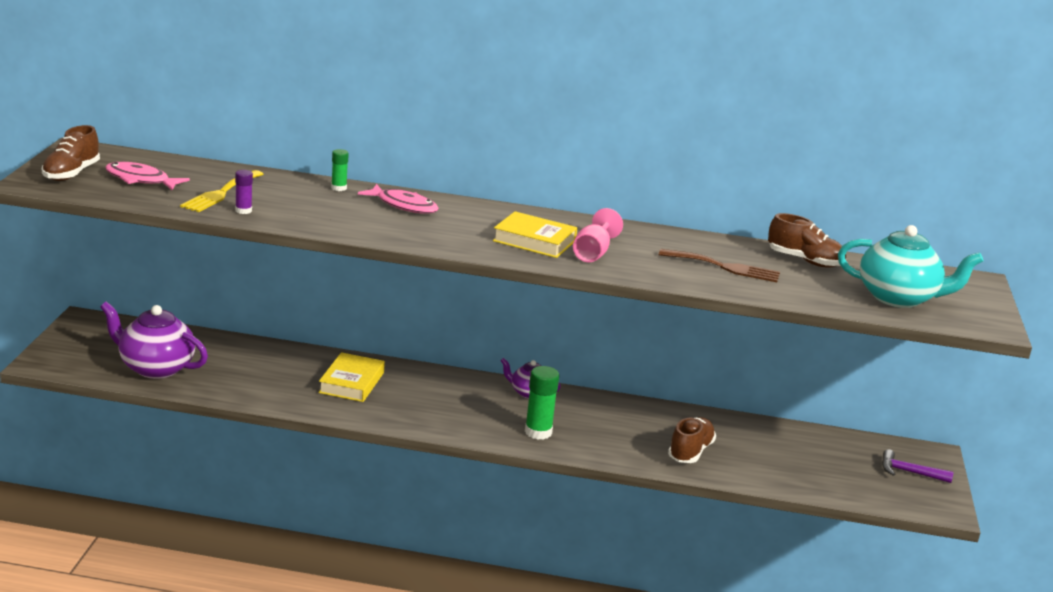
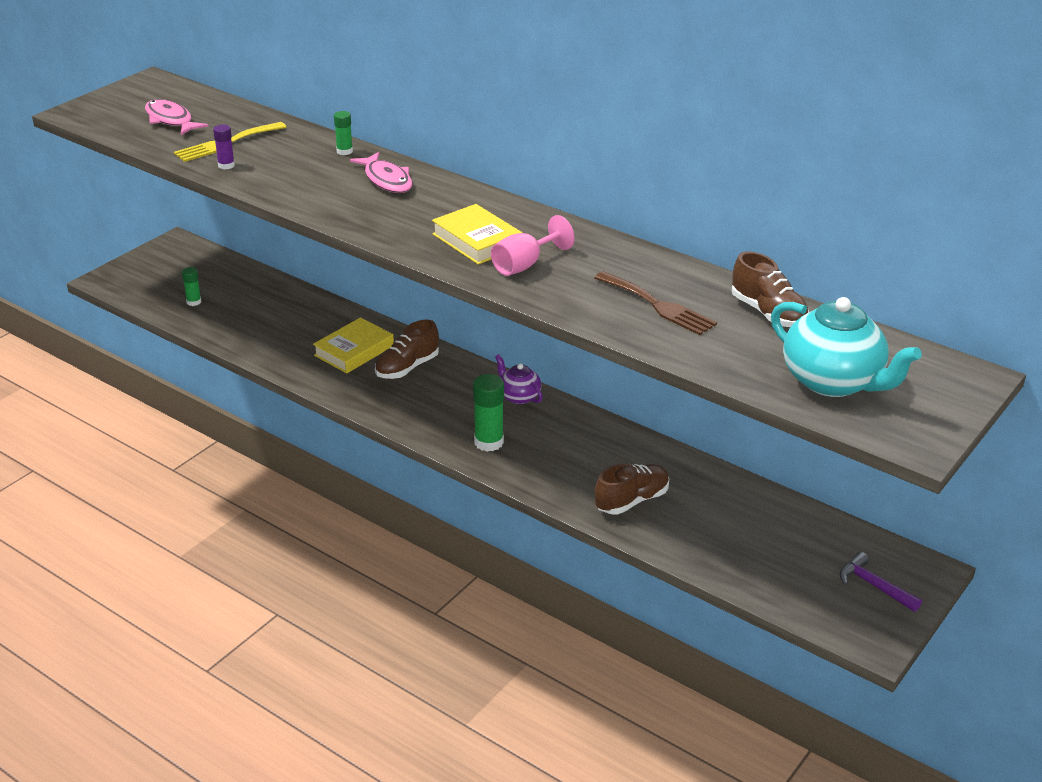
camera: 30 degrees right, 10 degrees up
(71, 174) = (118, 106): brown shoe -> brown shoe (407, 367)
(155, 368) = (194, 302): purple teapot -> green glue stick

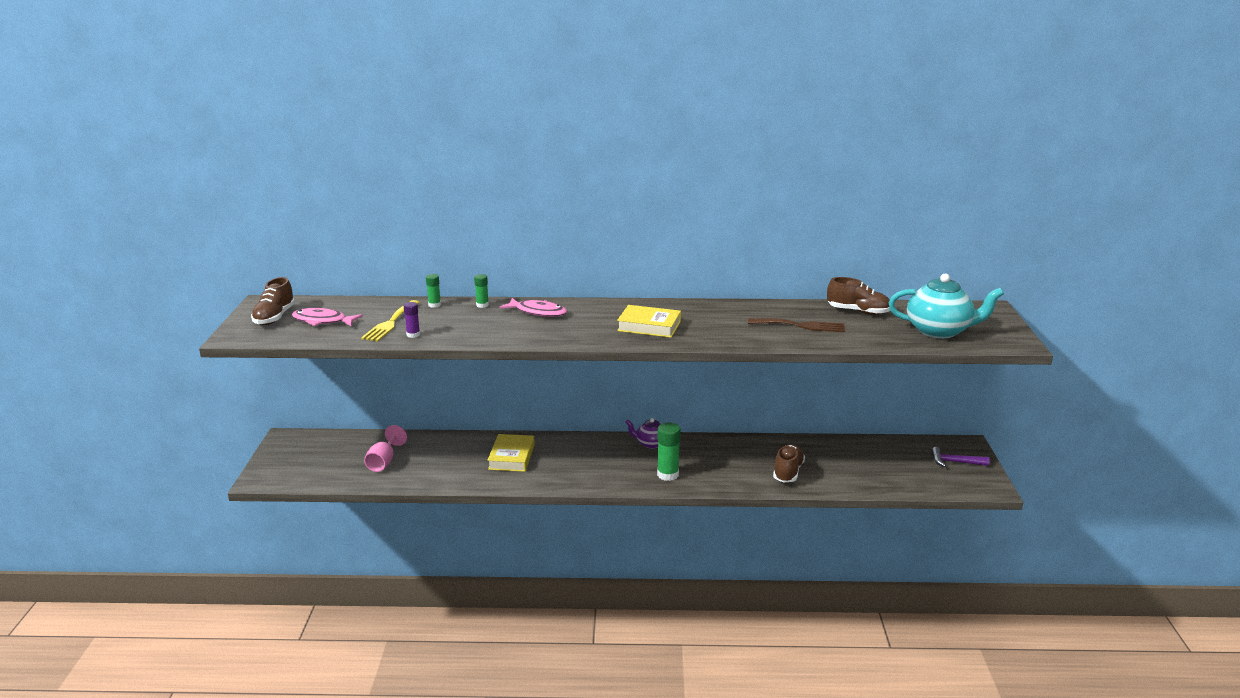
camera: 35 degrees left, 10 degrees down
(194, 302) = (353, 469): green glue stick -> green glue stick (434, 305)
(407, 367) = (560, 454): brown shoe -> brown shoe (274, 317)
(524, 265) = (697, 329): pink goblet -> pink goblet (384, 462)

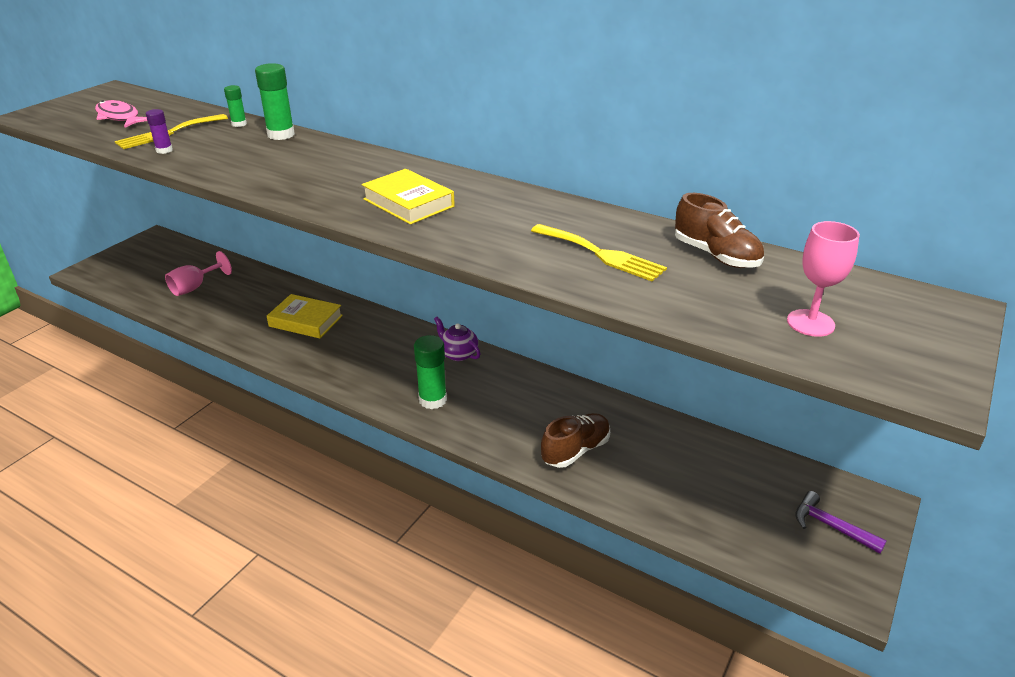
camera: 30 degrees right, 10 degrees up
(274, 317) = (91, 105): brown shoe -> none
(482, 305) = (281, 135): green glue stick -> green glue stick, size x1.76
(511, 457) = (306, 321): yellow book -> yellow book turned 75 degrees clockwise
(538, 312) = (320, 156): pink fish -> none
(801, 326) = (601, 254): brown fork -> yellow fork
(939, 331) = (810, 323): turquoise teapot -> pink goblet

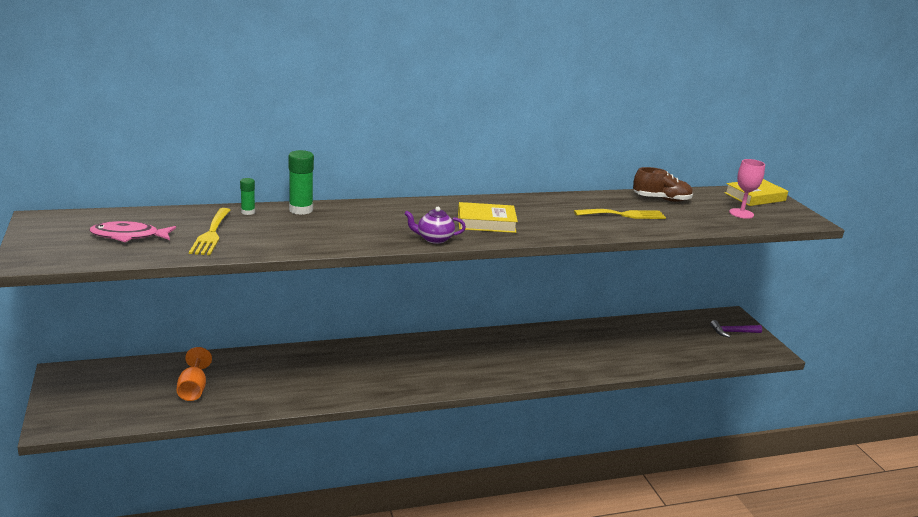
camera: 50 degrees left, 10 degrees down
(164, 150) = (246, 245): purple glue stick -> none
(195, 287) = (193, 389): pink goblet -> orange goblet
(306, 321) = (331, 369): yellow book -> yellow book (755, 197)
(432, 400) = (496, 371): green glue stick -> none
(458, 354) = (462, 341): purple teapot -> purple teapot (434, 239)
(575, 450) = (602, 356): brown shoe -> none

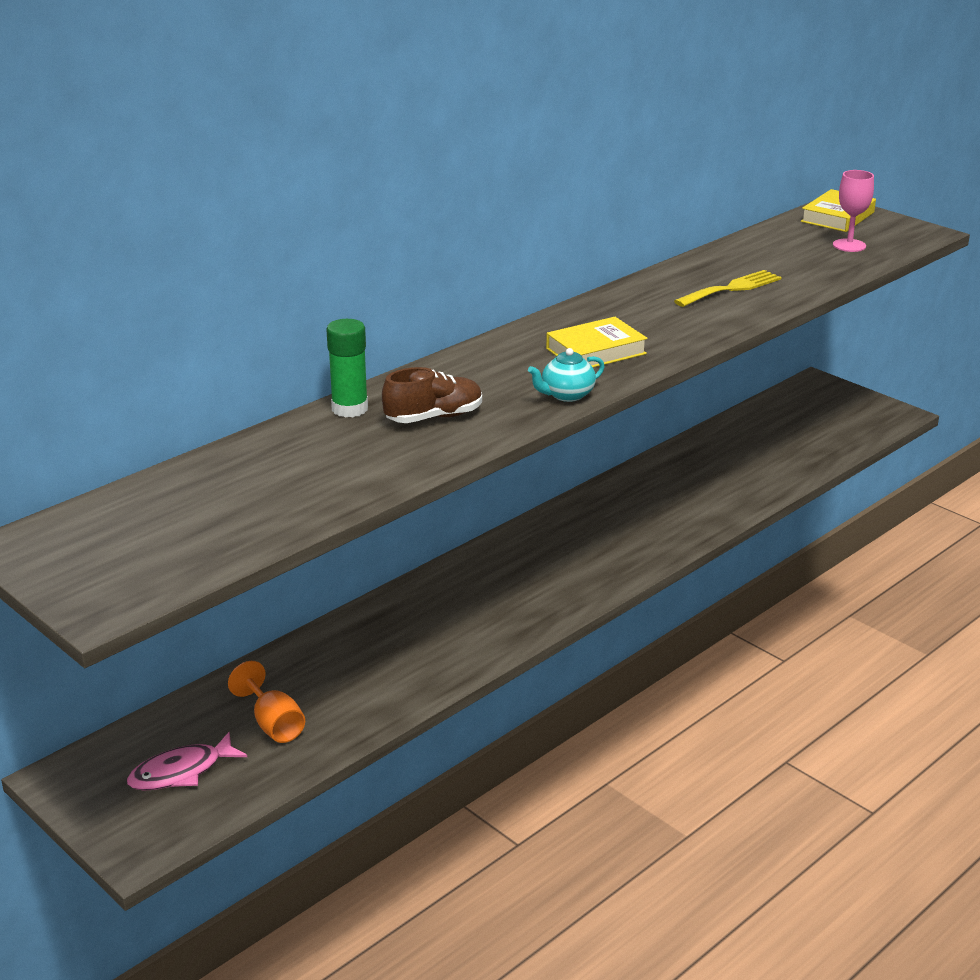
camera: 25 degrees left, 5 degrees up
(129, 236) = (182, 525): pink fish -> pink fish (181, 772)
(211, 234) = (287, 484): yellow fork -> none
(248, 212) = (286, 435): green glue stick -> none
(434, 239) = (566, 395): purple teapot -> turquoise teapot
(661, 199) = (746, 253): brown shoe -> brown shoe (434, 417)
(732, 332) = (835, 404): purple hammer -> none

